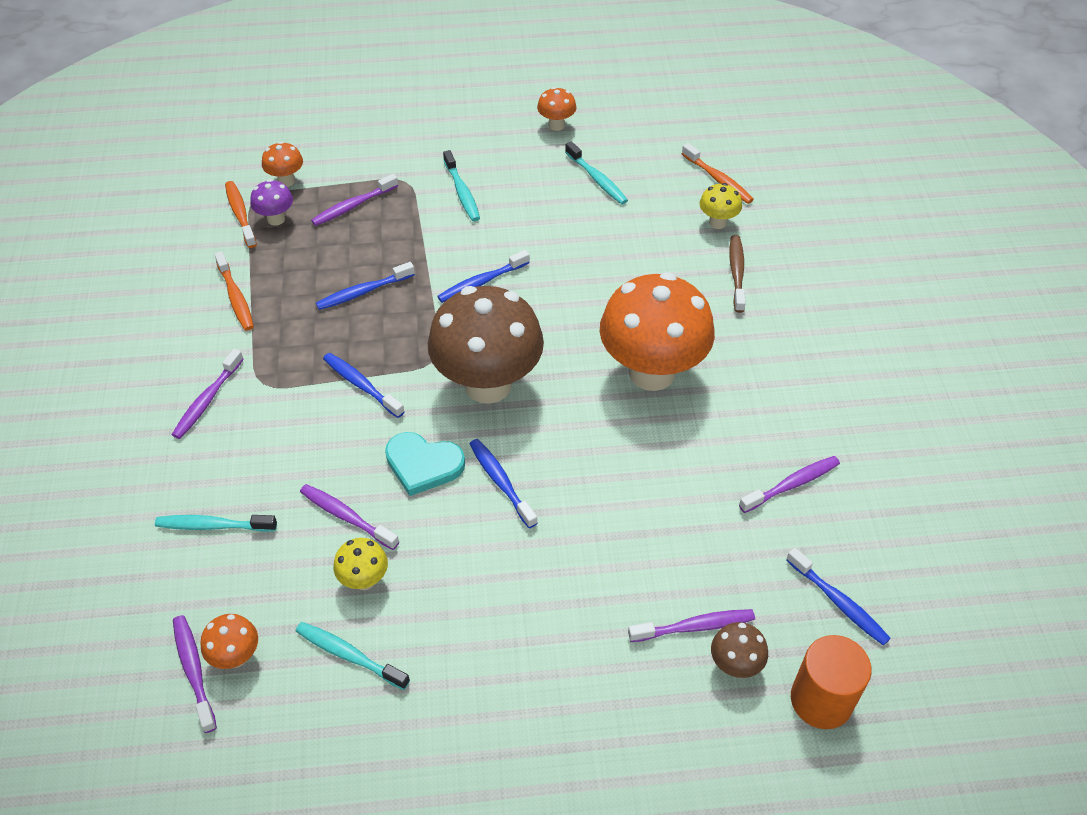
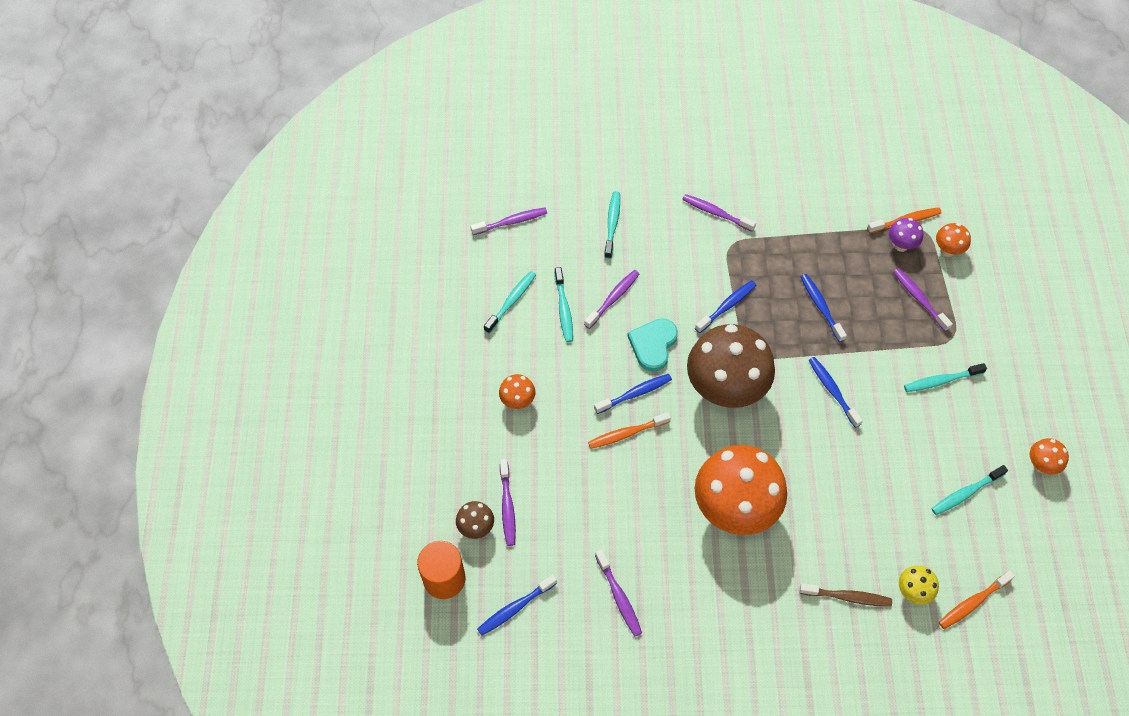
camera: 95 degrees right, 10 degrees up
(236, 297) = (814, 223): orange toothbrush -> orange toothbrush (626, 433)
(236, 656) = (518, 242): orange mushroom -> orange mushroom (517, 401)
(364, 580) = (564, 309): yellow mushroom -> turquoise toothbrush

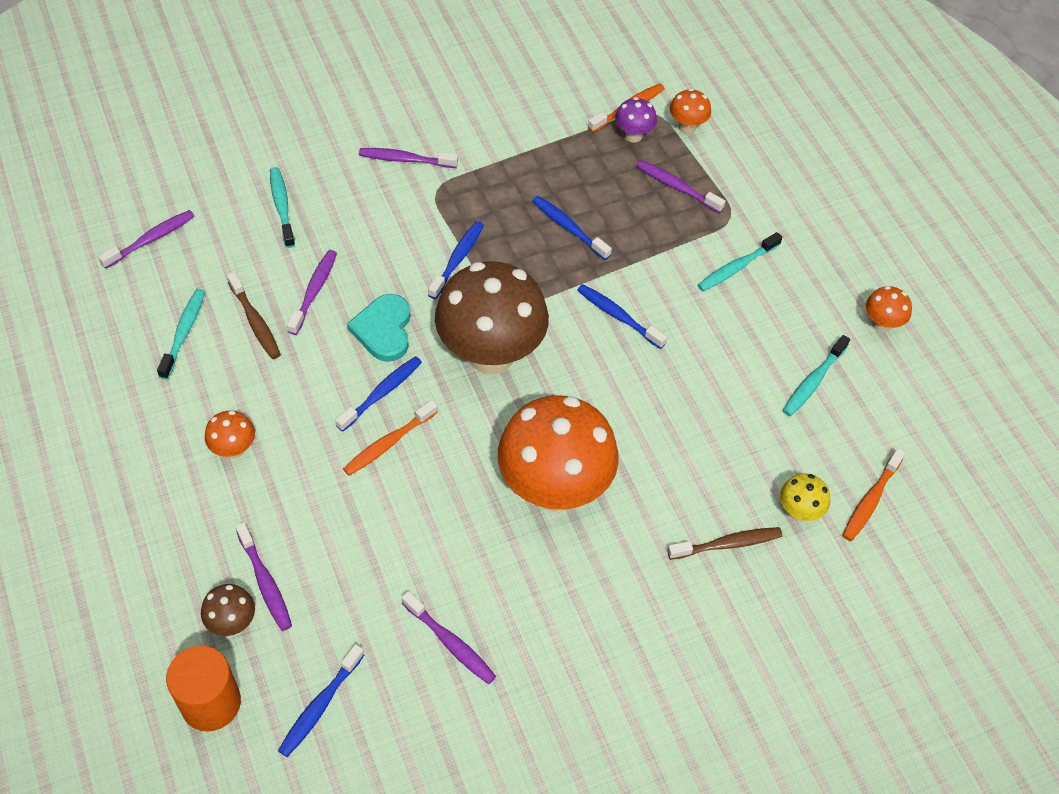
camera: 25 degrees left, 5 degrees down
(564, 309) = (255, 322): turquoise toothbrush -> brown toothbrush

